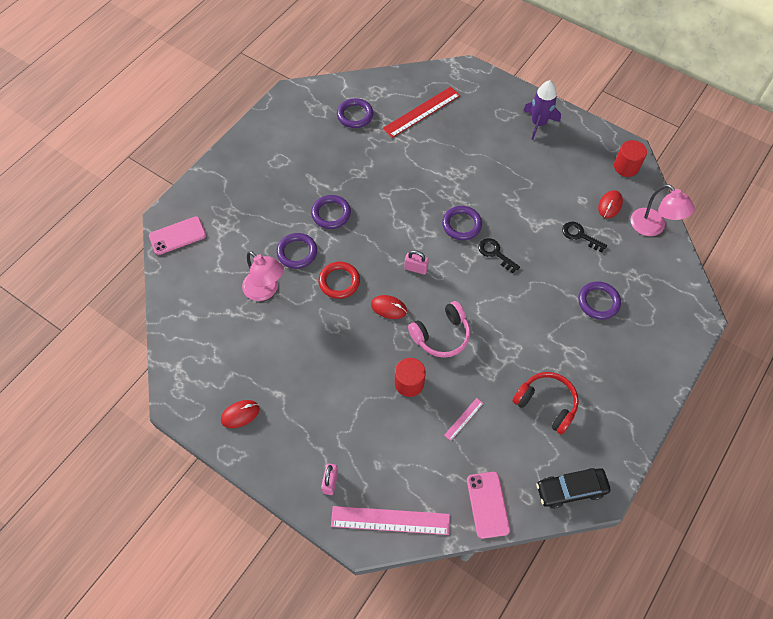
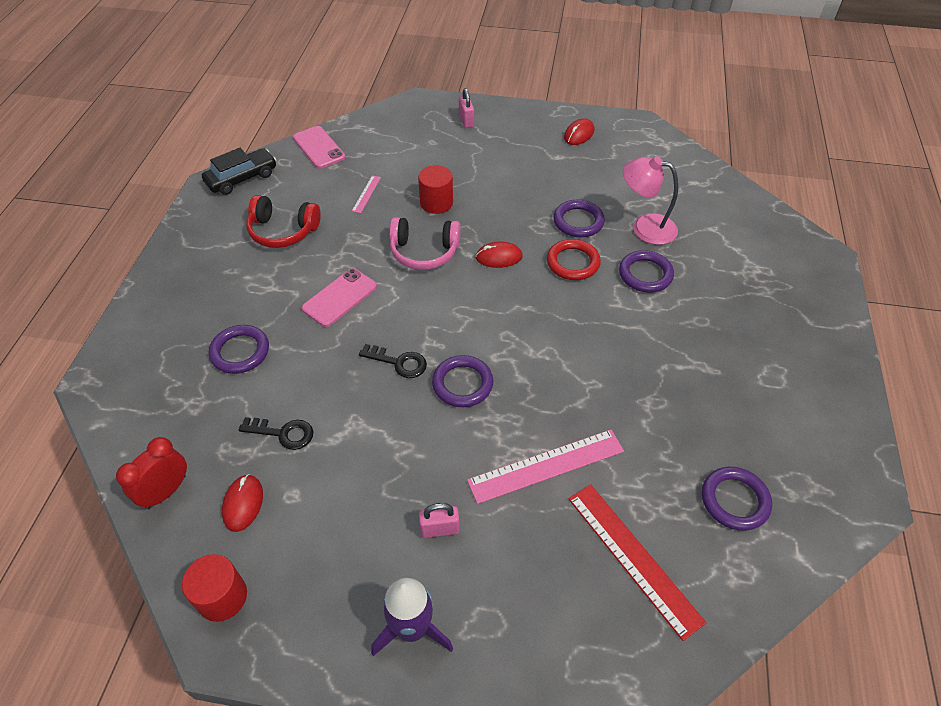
camera: 155 degrees right, 10 degrees down
(177, 236) = (792, 243): pink phone -> pink phone (340, 297)
(331, 214) = (643, 332): purple ring -> purple ring (578, 221)
(390, 520) = (400, 116): pink ruler -> pink ruler (546, 465)
(416, 268) = (492, 307): pink padlock -> pink padlock (440, 529)
(422, 112) = (633, 558): red ruler -> red ruler turned 60 degrees counterclockwise
(441, 335) = (424, 252): pink headphones -> pink headphones turned 120 degrees counterclockwise
(653, 227) = (166, 491): pink lamp -> red clock

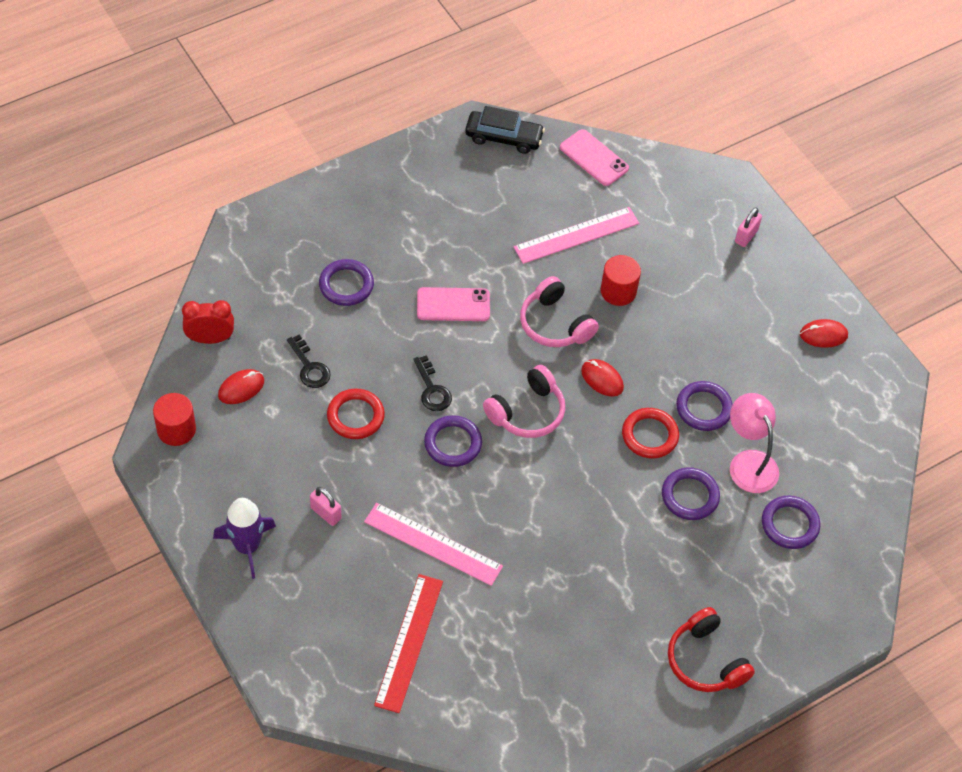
camera: 45 degrees right, 5 degrees up
(283, 231) = (479, 213): red headphones -> red headphones (705, 660)
(319, 147) = (594, 158): pink phone -> pink phone turned 60 degrees counterclockwise
(366, 194) = (576, 235): pink ruler -> pink ruler, size x2.12
(367, 434) = (355, 416): none -> red ring
(482, 317) = (527, 412): none -> pink headphones
(734, 500) = (515, 681): purple ring -> purple ring (789, 524)

